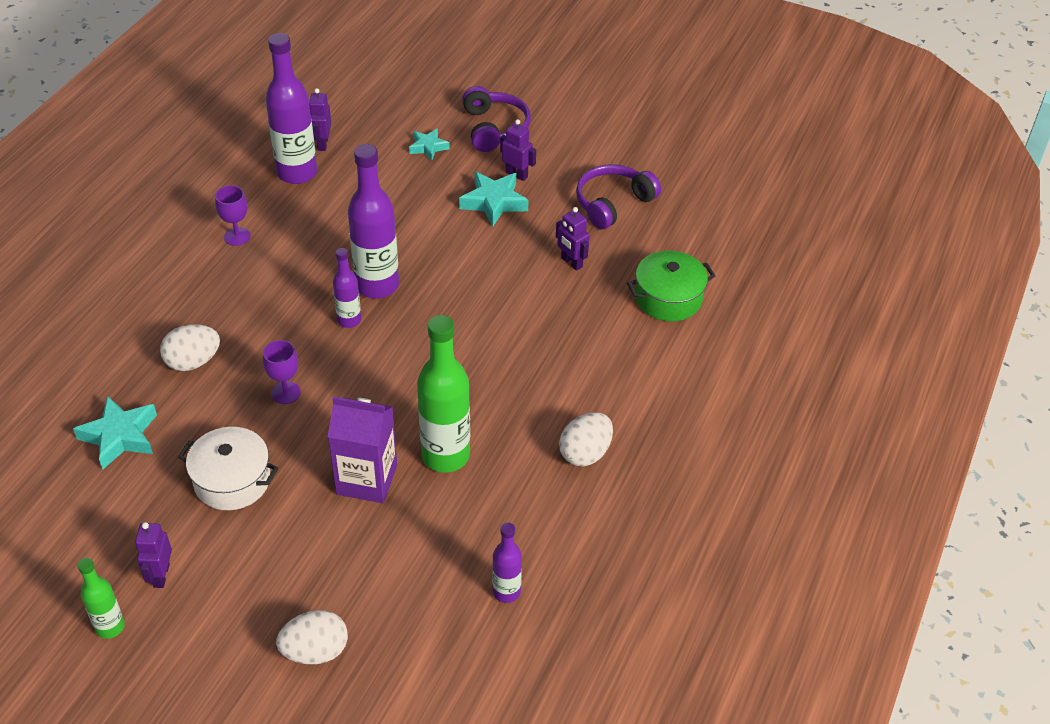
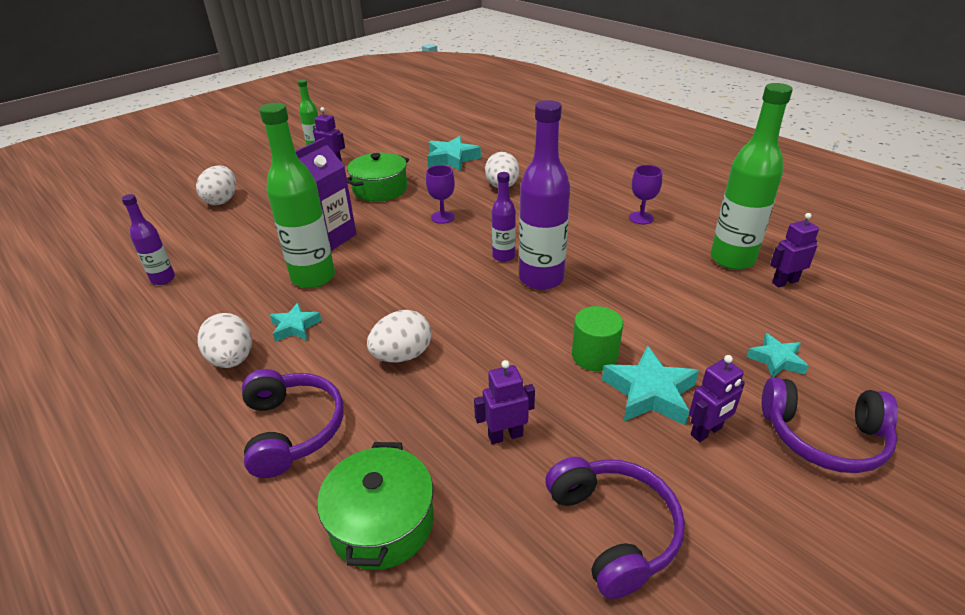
camera: 115 degrees right, 10 degrees down
(232, 480) = (380, 189): white pot -> green pot
(297, 173) = (732, 259): purple bottle -> green bottle
(322, 144) = (784, 282): purple robot -> purple robot turned 45 degrees counterclockwise
(468, 234) = (594, 355): none -> green cylinder
(523, 343) = (402, 355): none -> white egg
(524, 431) = (295, 327): none -> turquoise star
(630, 374) = (292, 429): none -> purple headphones

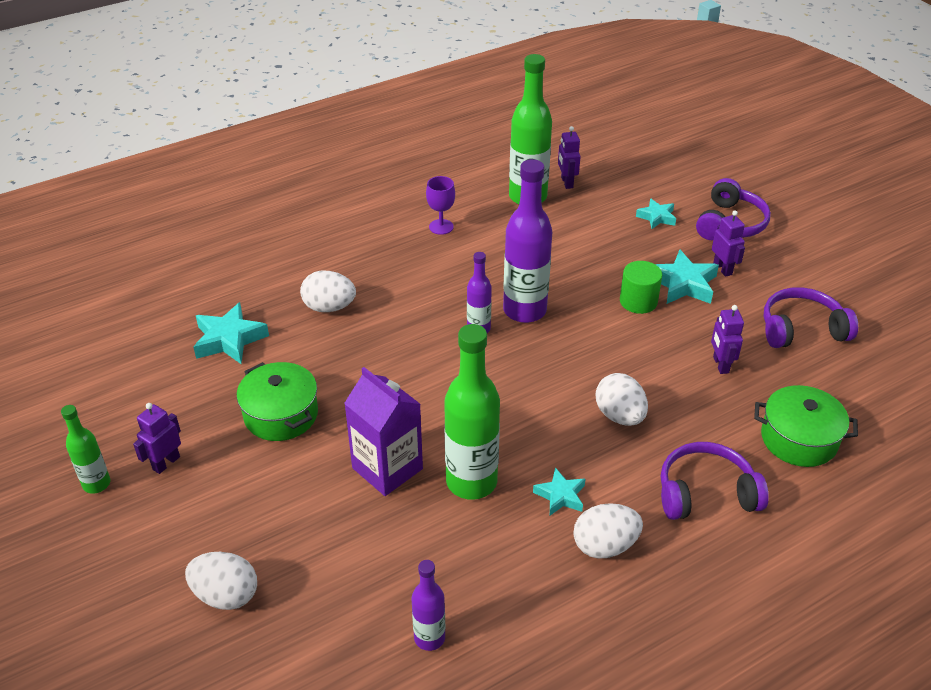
camera: 80 degrees left, 5 degrees up
(443, 217) = (380, 364): purple goblet -> none

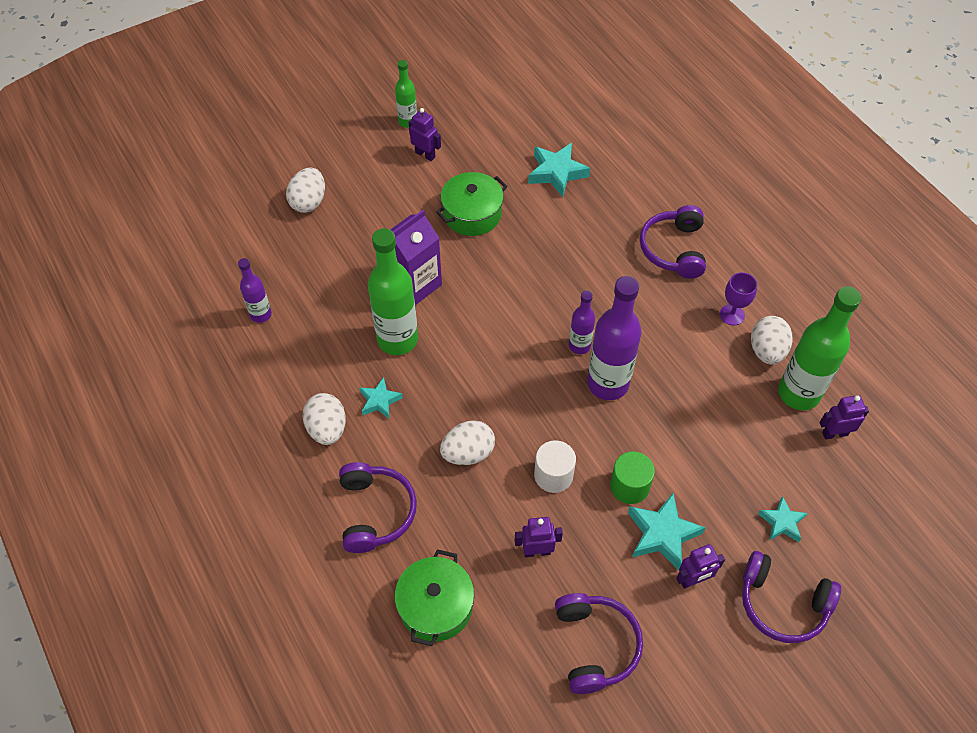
camera: 90 degrees right, 15 degrees up
(329, 307) = (601, 234): white egg -> white egg (766, 351)
(356, 257) = (674, 249): none -> purple headphones
(635, 351) = (553, 475): none -> white cylinder

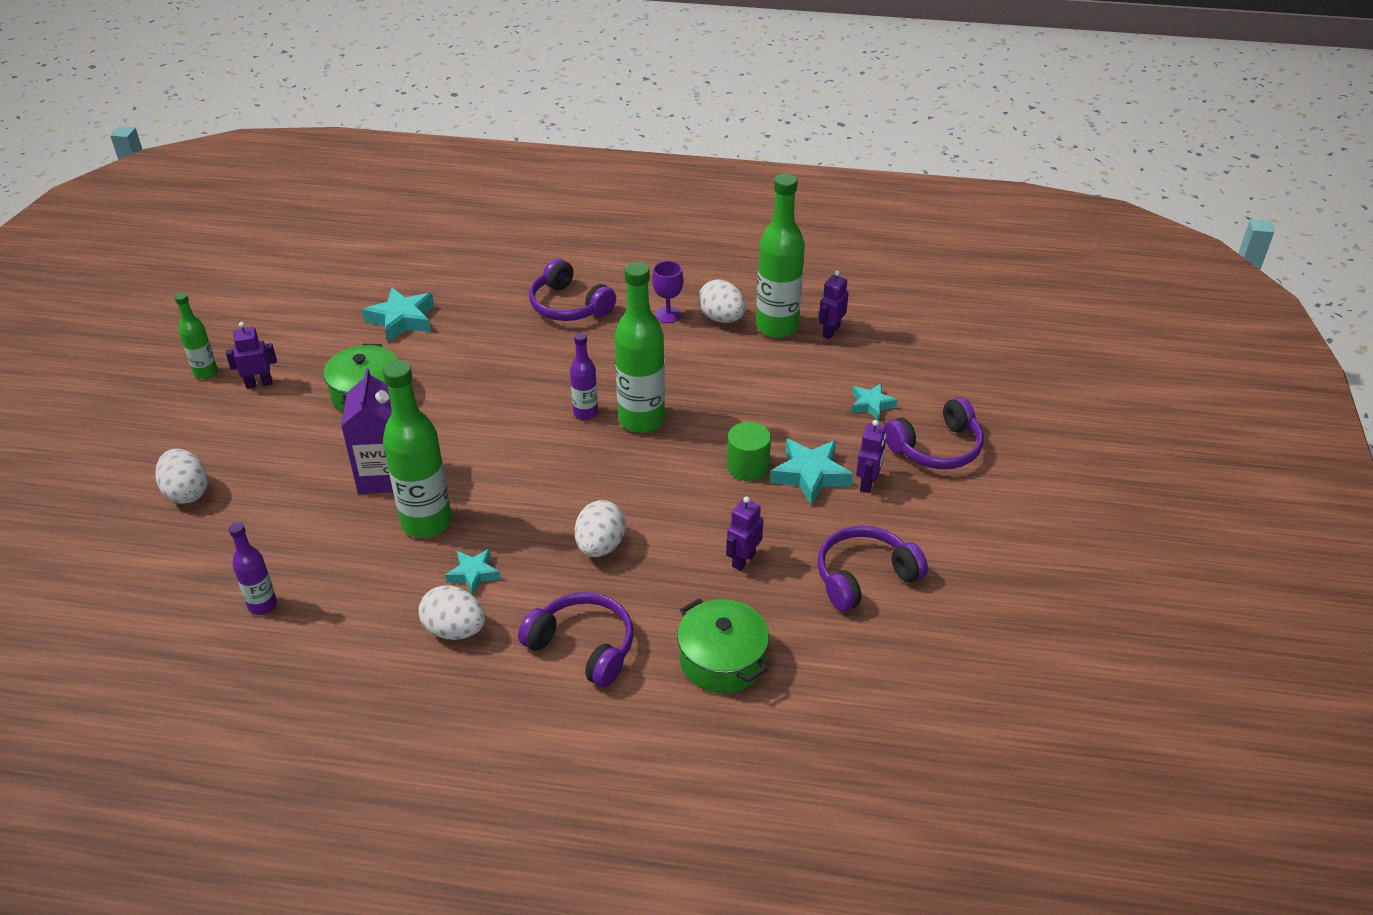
camera: 50 degrees left, 15 degrees down
(553, 475) = (685, 505): white cylinder -> none
(595, 645) = (864, 577): purple headphones -> purple headphones turned 60 degrees counterclockwise
(607, 384) = (641, 420): purple bottle -> green bottle

